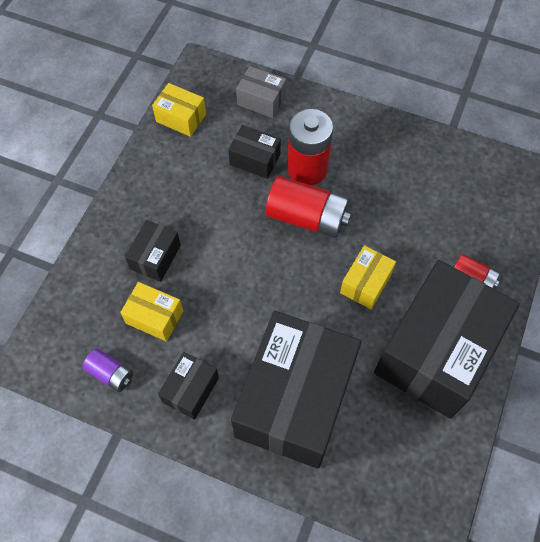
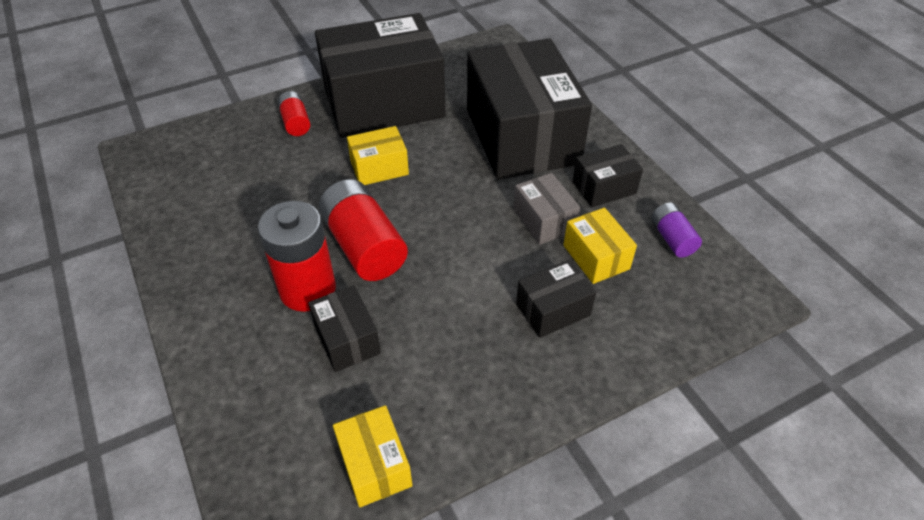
camera: 140 degrees left, 15 degrees down
(261, 100) = (254, 410): grey box -> grey box (544, 220)
(295, 400) = (522, 136): black box -> black box turned 75 degrees counterclockwise

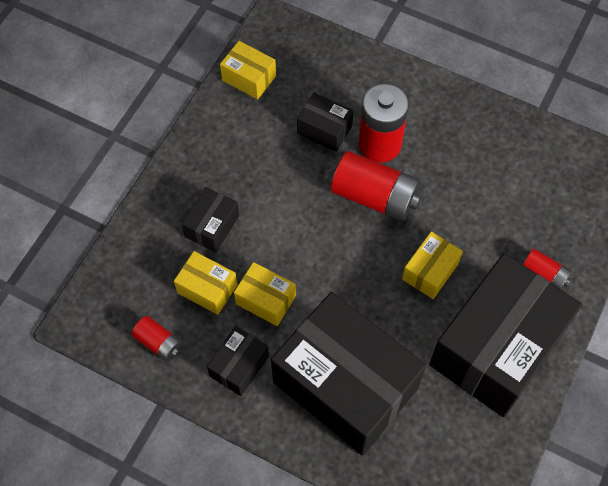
camera: 145 degrees right, 15 degrees up
(544, 220) = (265, 300): grey box -> yellow box
(672, 238) = (159, 343): purple battery -> red battery

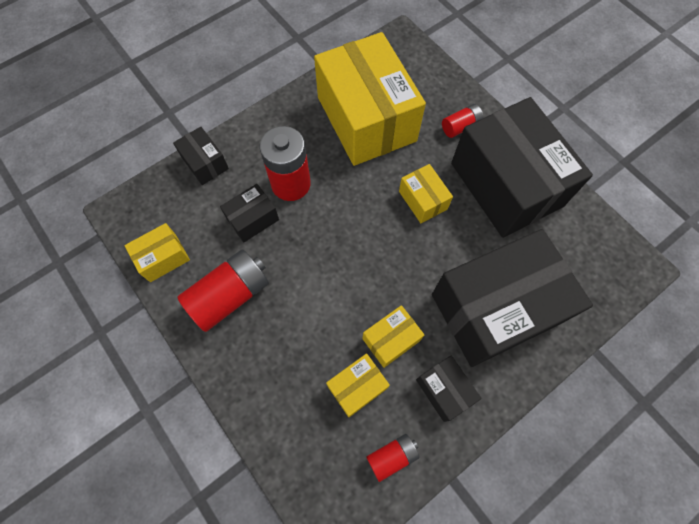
camera: 65 degrees left, 5 degrees up
(212, 226) = (296, 356): black box -> black box (205, 163)
(375, 196) = (336, 209): red battery -> red battery (230, 295)
(496, 179) = (366, 119): none -> yellow box

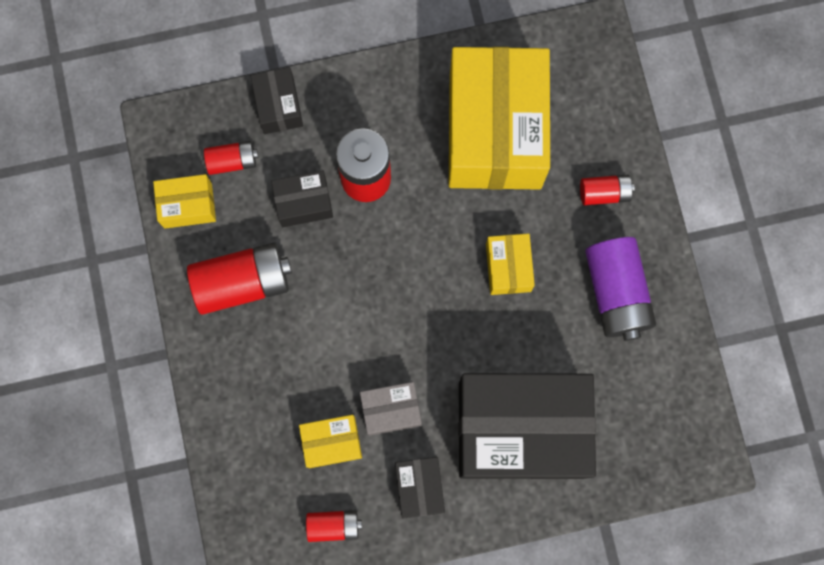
camera: 25 degrees right, 10 degrees up
(185, 213) = (232, 161): none -> red battery
(391, 339) = (391, 410): yellow box -> grey box
(506, 184) = (616, 292): black box -> purple battery

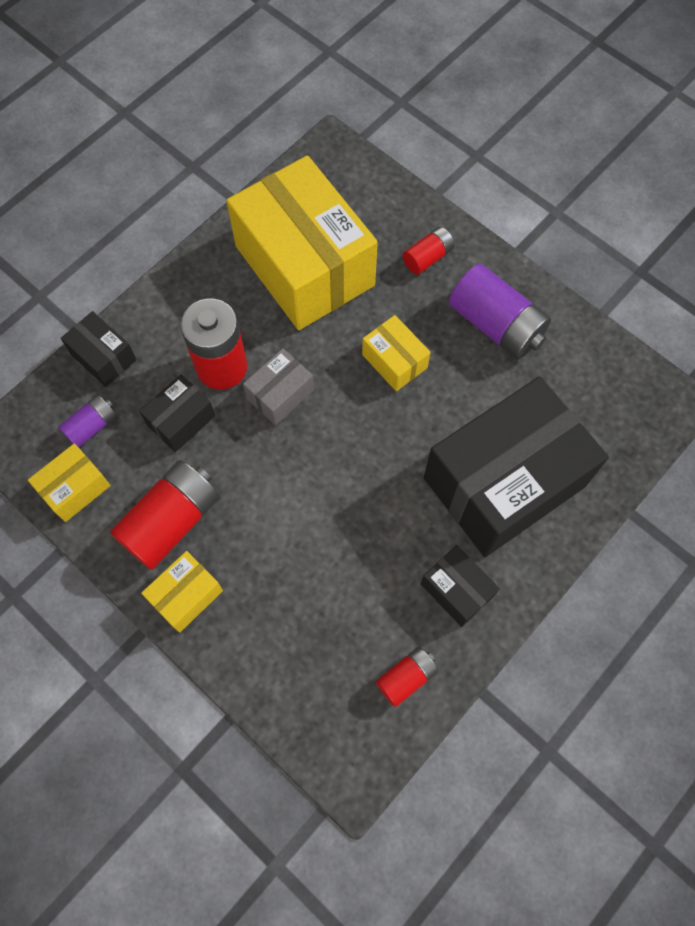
camera: 35 degrees left, 10 degrees down
(232, 161) = (92, 426): red battery -> purple battery
(332, 442) = (351, 605): yellow box -> yellow box (186, 595)
(391, 410) = (383, 541): grey box -> grey box (280, 394)

